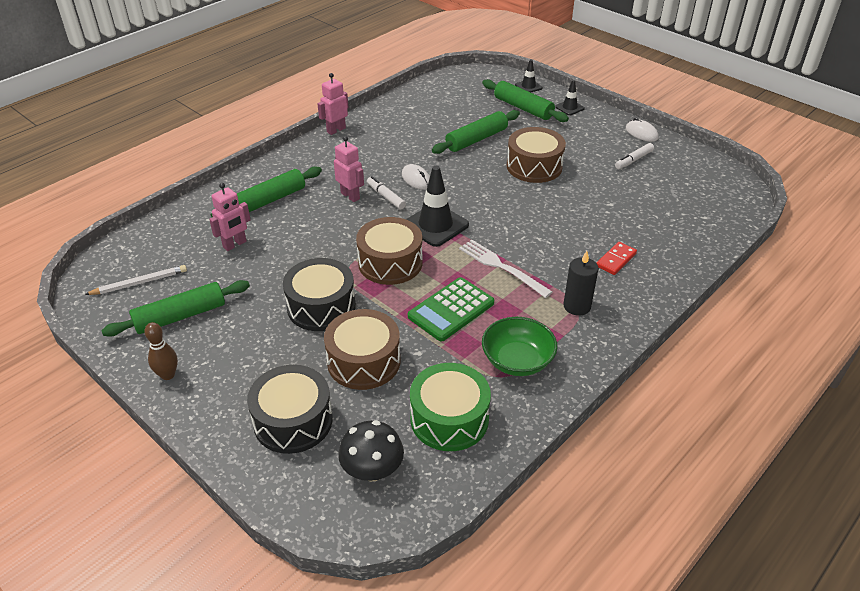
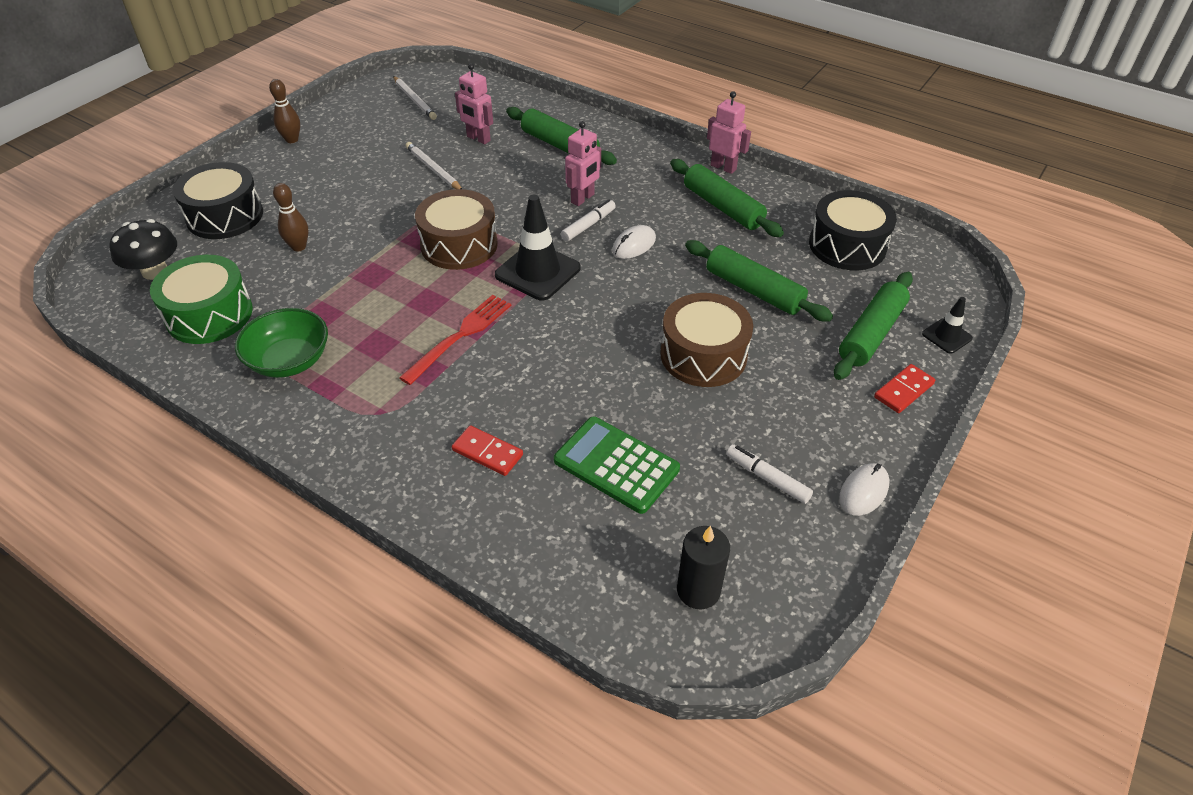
camera: 80 degrees right, 5 degrees up
(180, 316) = (368, 130): green rolling pin -> green rolling pin (722, 207)
(273, 273) = (433, 169): none -> white pencil
(321, 306) = (382, 208): black drum -> black drum (847, 245)
(363, 361) = (299, 247): brown drum -> brown bowling pin
(451, 310) = (378, 300): green calculator -> green calculator (616, 465)
(501, 267) = (460, 336): white fork -> red fork
(569, 108) = (903, 390): black traffic cone -> red domino
(577, 306) = (385, 411): black candle -> black candle (698, 590)

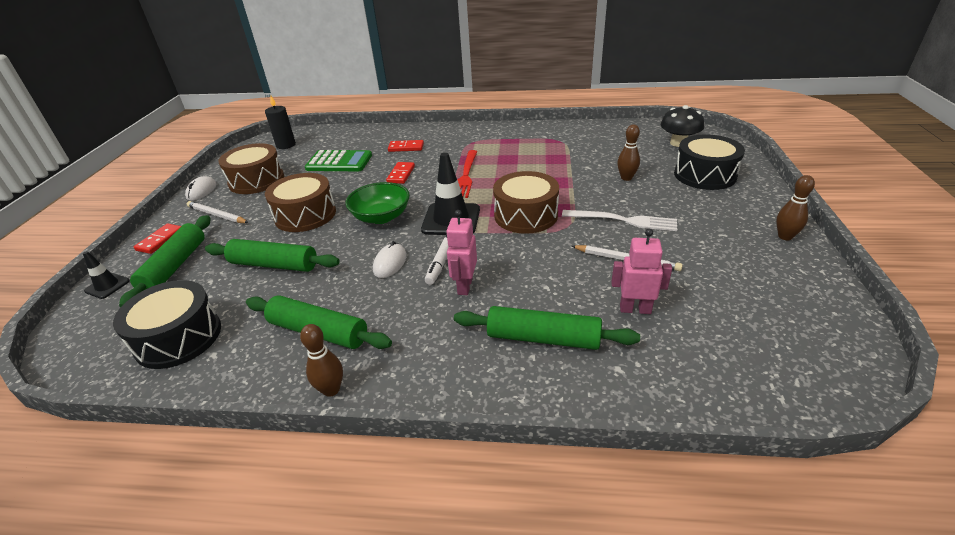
camera: 155 degrees right, 10 degrees down
(209, 314) = (612, 140): green drum -> none
(289, 360) = (542, 141): green bowl -> green bowl (381, 217)
(382, 201) = (623, 220): none -> white fork
(414, 100) = (777, 331): white pencil -> white pencil (217, 215)
(540, 381) = (401, 174): none -> red domino
(723, 167) = (331, 389): pink robot -> brown bowling pin
(767, 478) = (256, 180): white marker -> brown drum

